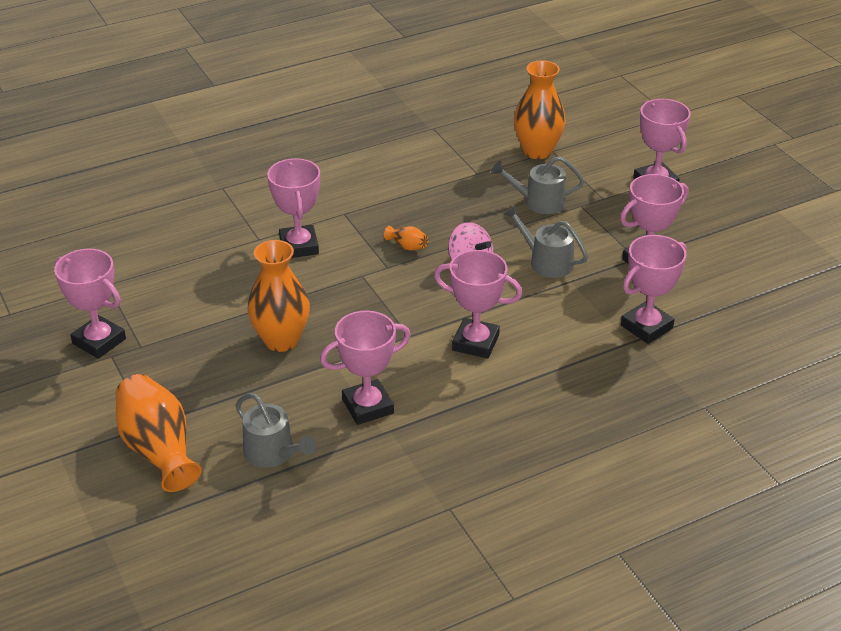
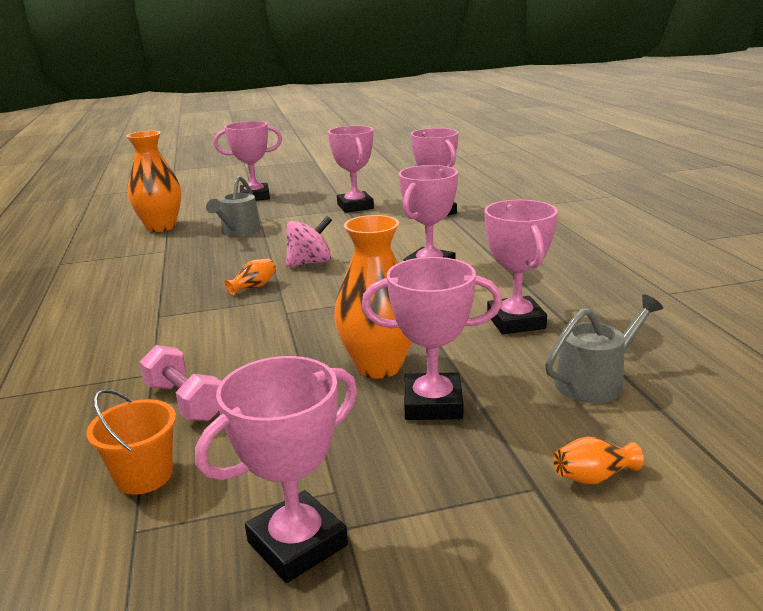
camera: 75 degrees left, 15 degrees down
(150, 273) = (144, 476): none -> orange bucket
(159, 450) = (593, 477): orange vase -> orange vase, size x0.43
(226, 264) = (185, 401): none -> pink dumbbell
(299, 246) = (195, 346): pink trophy -> pink trophy (433, 404)
(546, 262) = (328, 235): grey watering can -> none

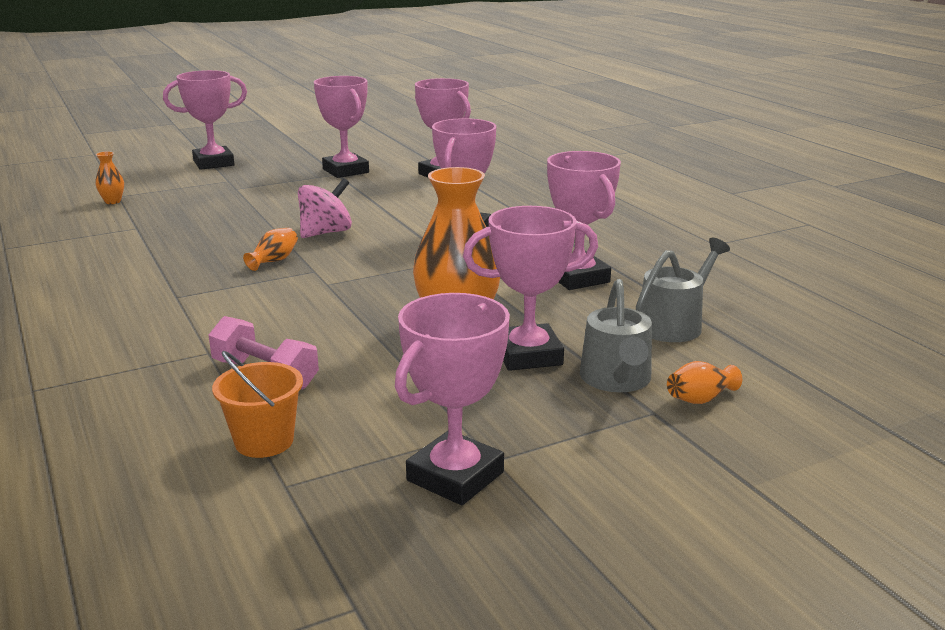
camera: 15 degrees left, 0 degrees up
(161, 227) = (113, 201): orange vase -> orange vase, size x0.43
(239, 231) = (218, 203): grey watering can -> grey watering can (616, 379)

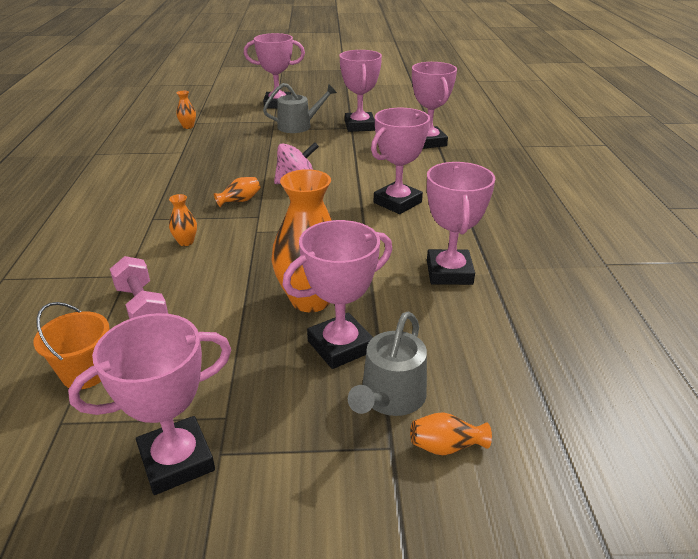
camera: 25 degrees right, 10 degrees up
(249, 309) = (186, 242): none -> orange vase
(528, 355) = (340, 346): pink trophy -> pink trophy turned 45 degrees counterclockwise
(674, 324) = (492, 348): grey watering can -> grey watering can (298, 126)

